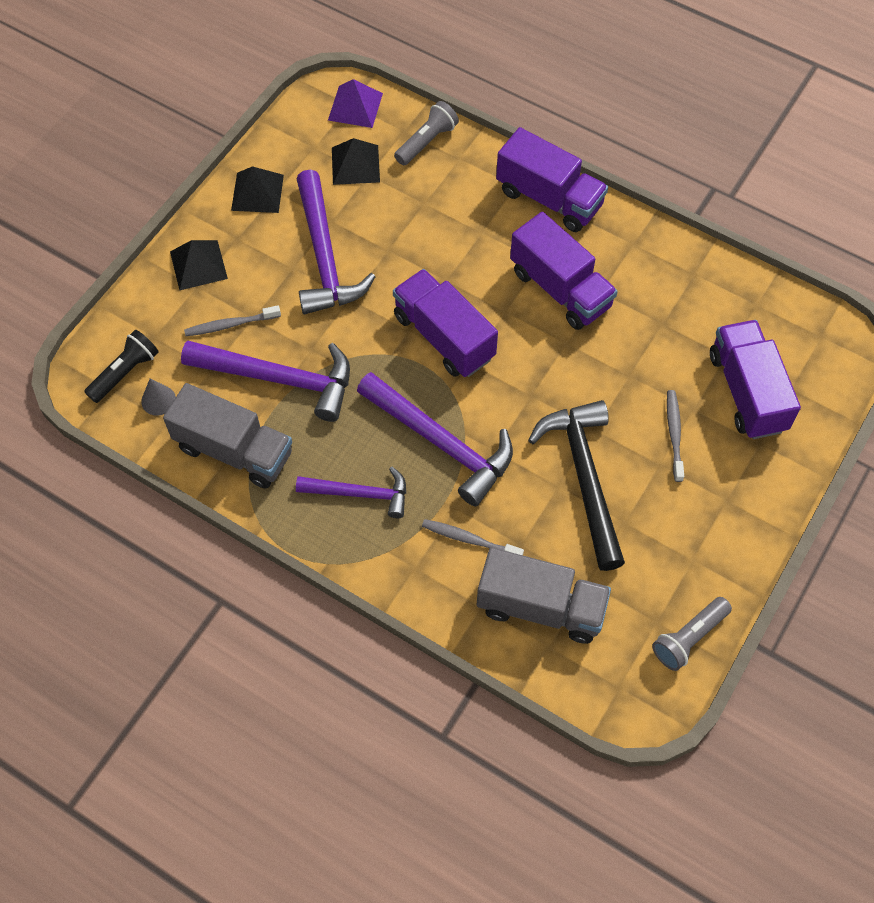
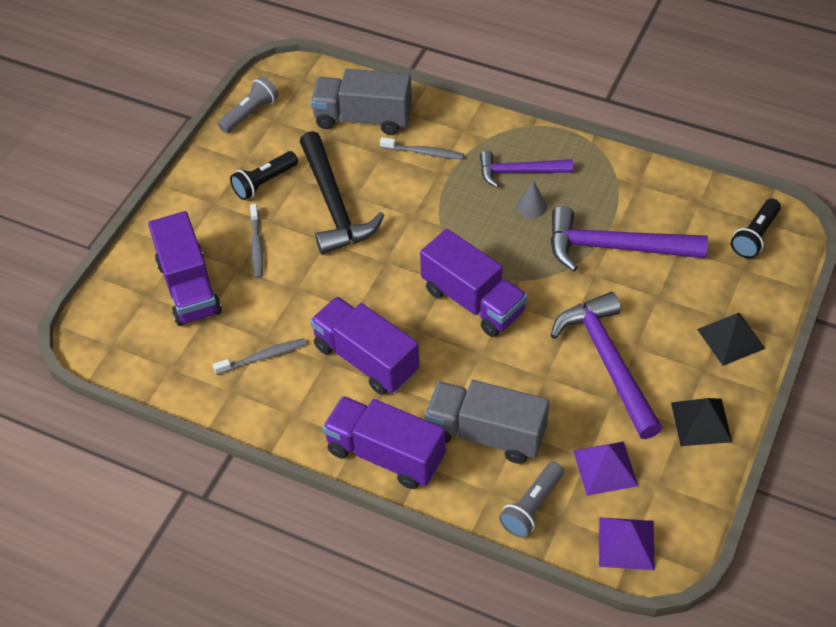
camera: 175 degrees right, 10 degrees down
(158, 400) = (715, 218): grey cone -> grey cone (531, 206)
(230, 325) = (677, 287): grey toothbrush -> grey toothbrush (263, 357)
(234, 450) = (634, 189): grey truck -> grey truck (486, 434)
(355, 164) = (605, 468): black pyramid -> purple pyramid
(441, 442) = (459, 216): purple hammer -> none
(667, 521) = (264, 183): none -> black flashlight

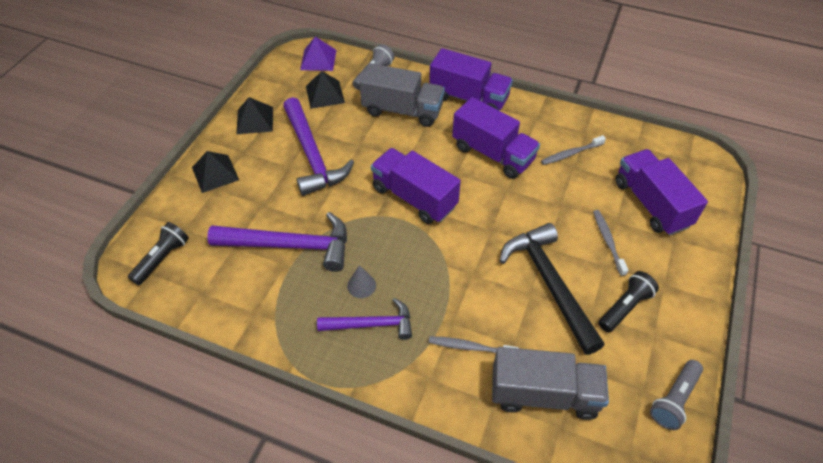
camera: 175 degrees right, 0 degrees up
(605, 468) = (325, 94): purple pyramid -> black pyramid

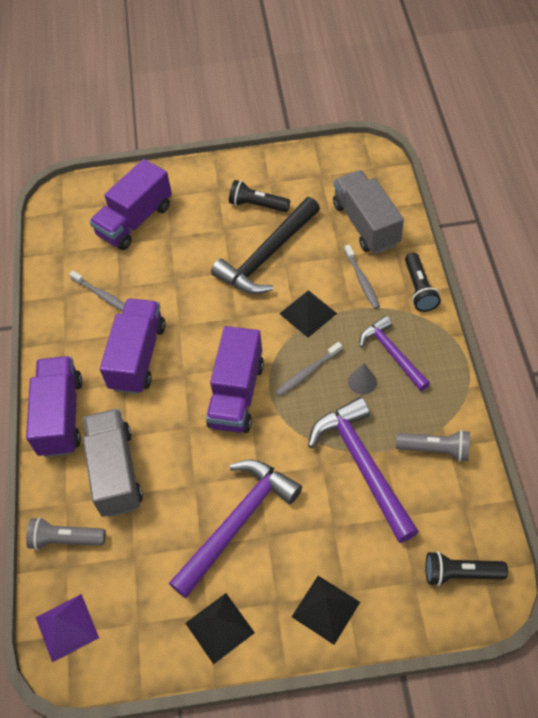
camera: 115 degrees left, 5 degrees up
(325, 94) = (130, 574): black pyramid -> black pyramid (308, 313)
(426, 393) = (419, 289): none -> black flashlight
(608, 241) = (197, 235): grey toothbrush -> grey toothbrush (307, 373)
(674, 400) = (316, 159): grey flashlight -> grey flashlight (435, 449)

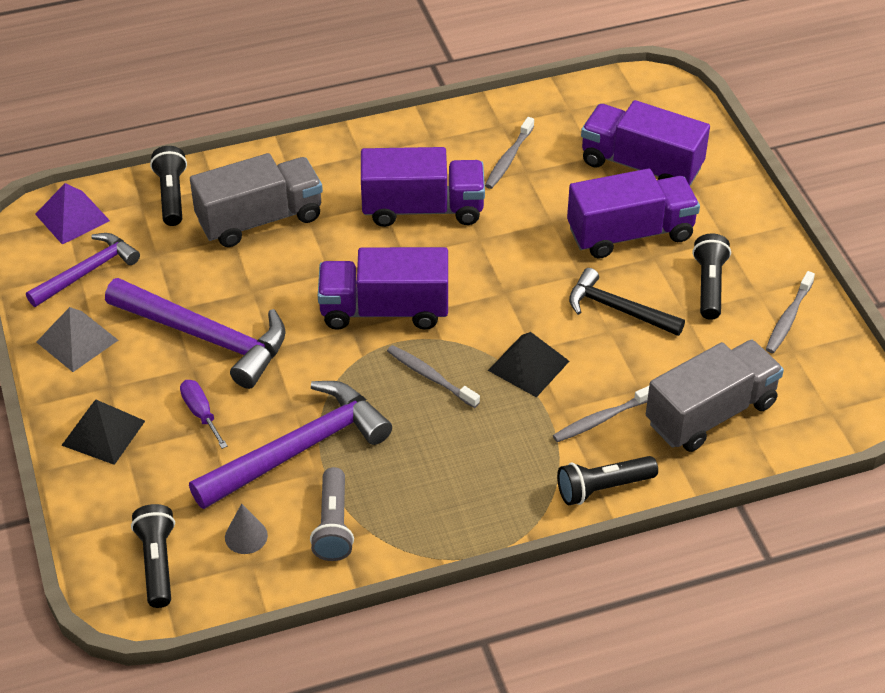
camera: 75 degrees right, 10 degrees down
(61, 416) = (326, 159): purple truck -> purple truck (630, 233)
(65, 539) = (171, 195): grey flashlight -> black flashlight
(219, 628) = (77, 341): black pyramid -> grey pyramid
(267, 256) = (618, 309): black hammer -> black hammer, size x0.62
(294, 172) = (788, 318): none -> grey toothbrush
(317, 532) = (201, 413): none -> purple screwdriver
(362, 382) = (427, 436): grey cone -> grey cone (246, 536)
(392, 354) = (480, 465): purple hammer -> purple hammer (87, 272)

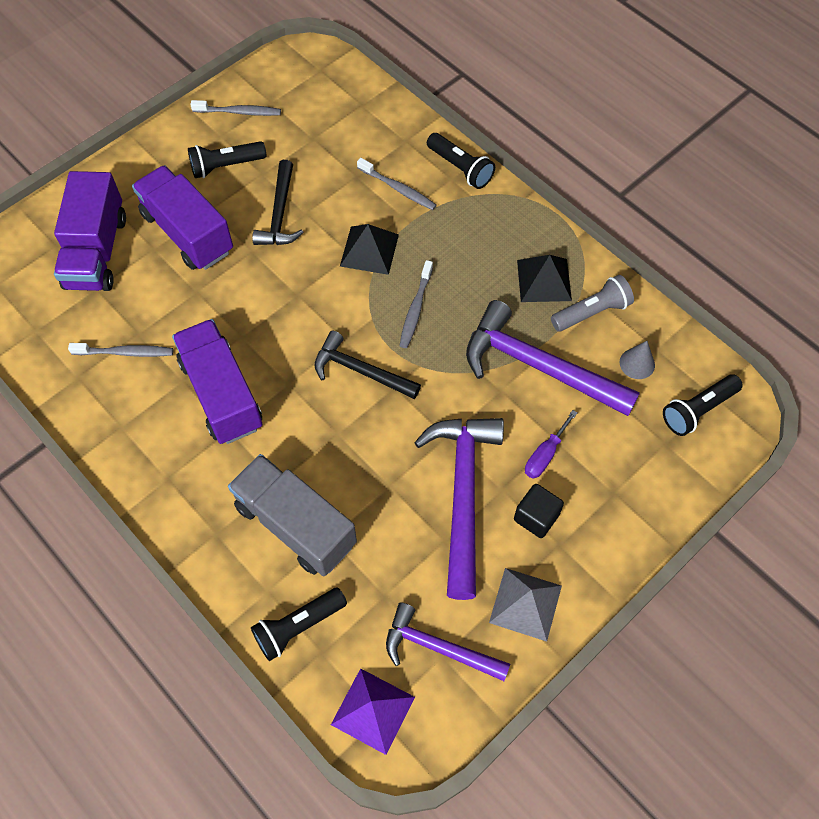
camera: 115 degrees left, 15 degrees up
(103, 433) = (608, 520): black pyramid -> black pyramid (544, 280)
(146, 380) = (536, 517): none -> black cube
(384, 310) = (360, 371): purple truck -> black hammer
(710, 413) = (357, 130): grey truck -> none

